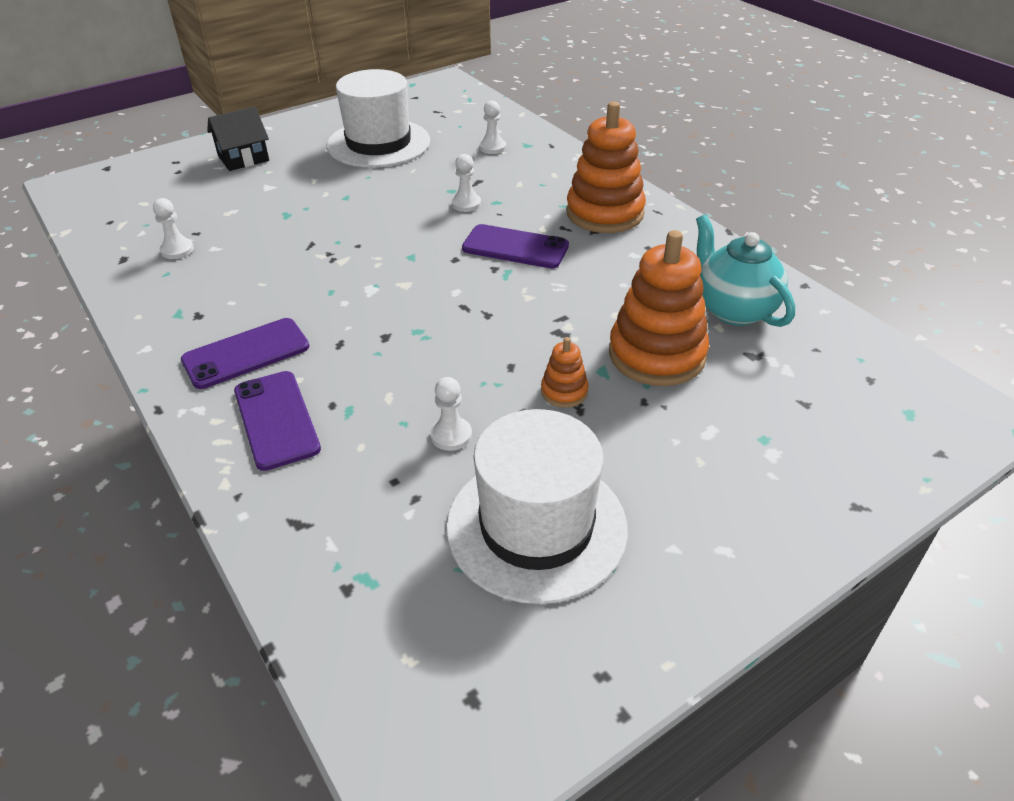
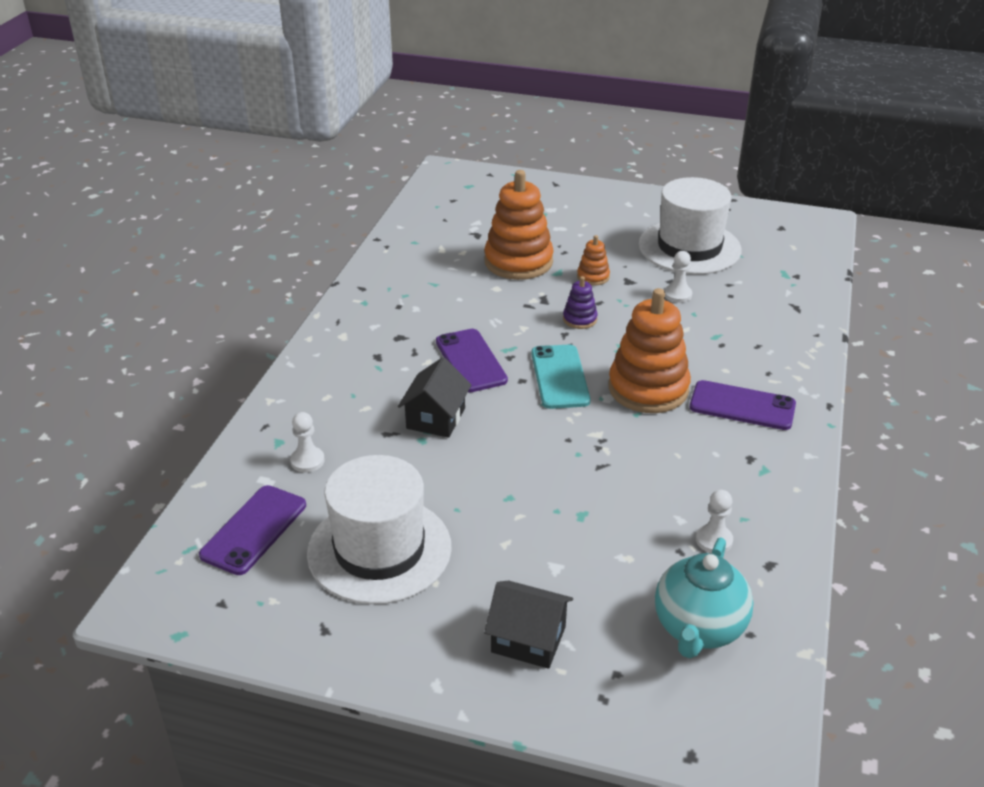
camera: 130 degrees left, 5 degrees down
(276, 419) = (761, 356): purple phone -> purple phone (254, 530)
(431, 279) = (560, 377): none -> turquoise phone
(466, 204) = (436, 418): white pawn -> black house
(498, 336) = (580, 319): none -> purple stacking toy
(605, 213) = (369, 343): orange stacking toy -> orange stacking toy (648, 389)
(733, 309) = (437, 253): turquoise teapot -> turquoise teapot (698, 629)

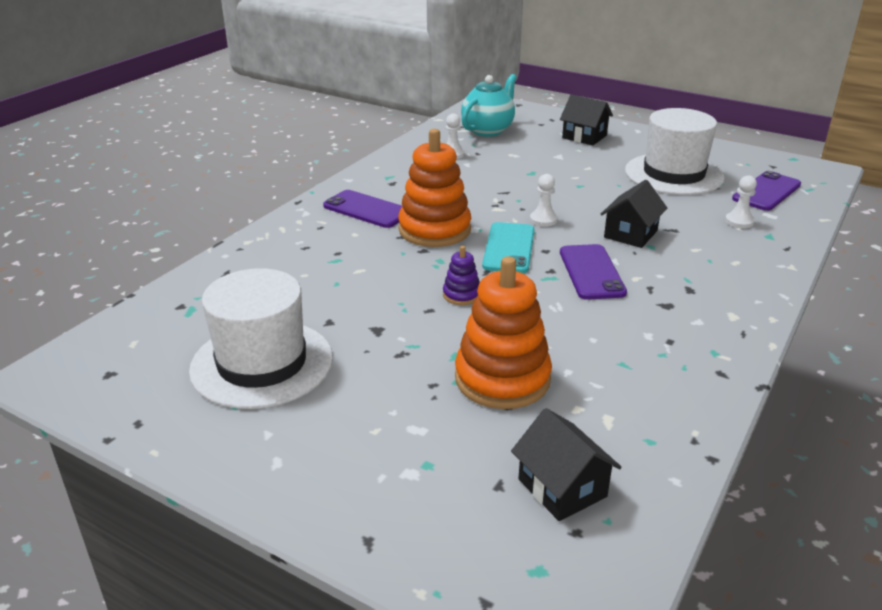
camera: 165 degrees left, 5 degrees down
(464, 214) = (562, 488): none -> black house
(593, 277) = (416, 341): orange stacking toy -> none
(677, 294) = (335, 305): white pawn -> white pawn (543, 220)

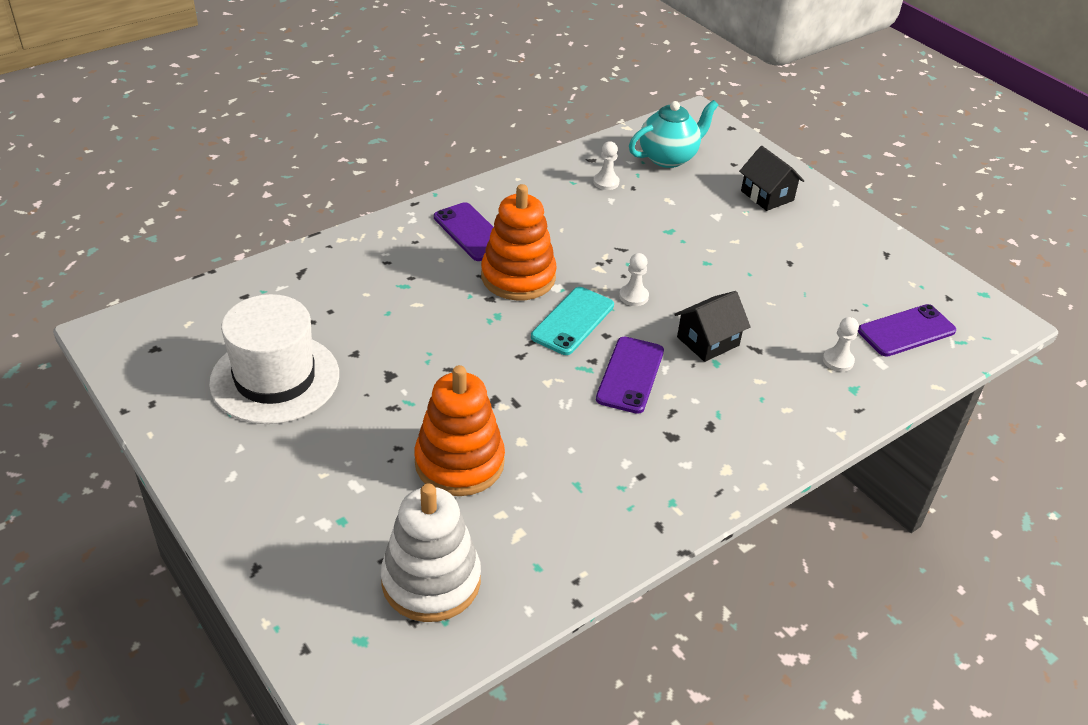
camera: 20 degrees right, 10 degrees up
(461, 295) = (489, 362): purple stacking toy -> none
(562, 488) = (431, 581): black house -> white stacking toy
(673, 174) = (822, 276): white hat -> none

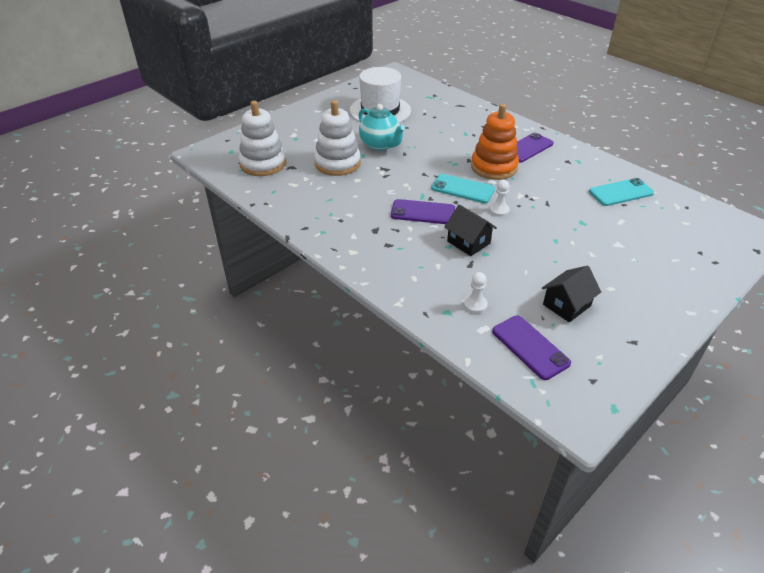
camera: 85 degrees right, 0 degrees up
(459, 462) = (337, 163): orange stacking toy -> white stacking toy
(606, 182) = (621, 192): white pawn -> turquoise phone
(668, 158) = (678, 219): turquoise teapot -> turquoise teapot (380, 145)
(767, 196) = (668, 271): black house -> black house (566, 305)

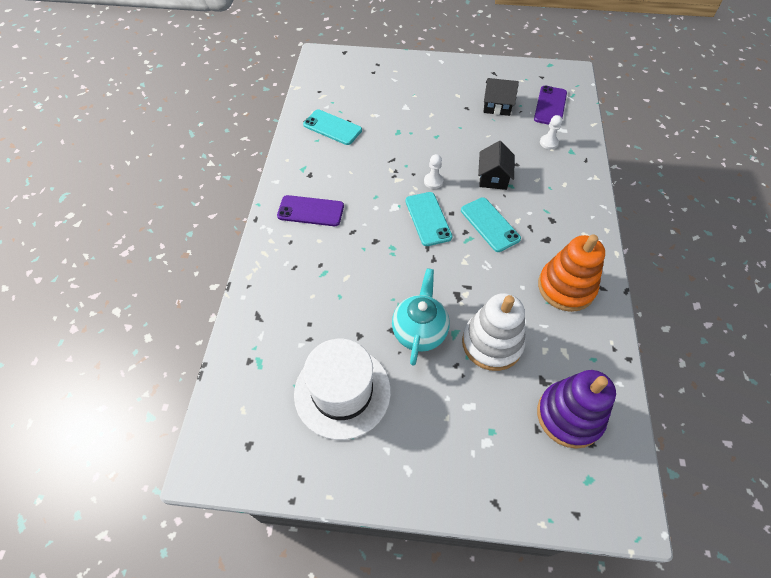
camera: 130 degrees left, 15 degrees up
(263, 164) = (569, 416): white stacking toy -> purple stacking toy
(423, 212) = (490, 224): purple phone -> turquoise phone
(494, 167) = (370, 217): orange stacking toy -> orange stacking toy (566, 287)

